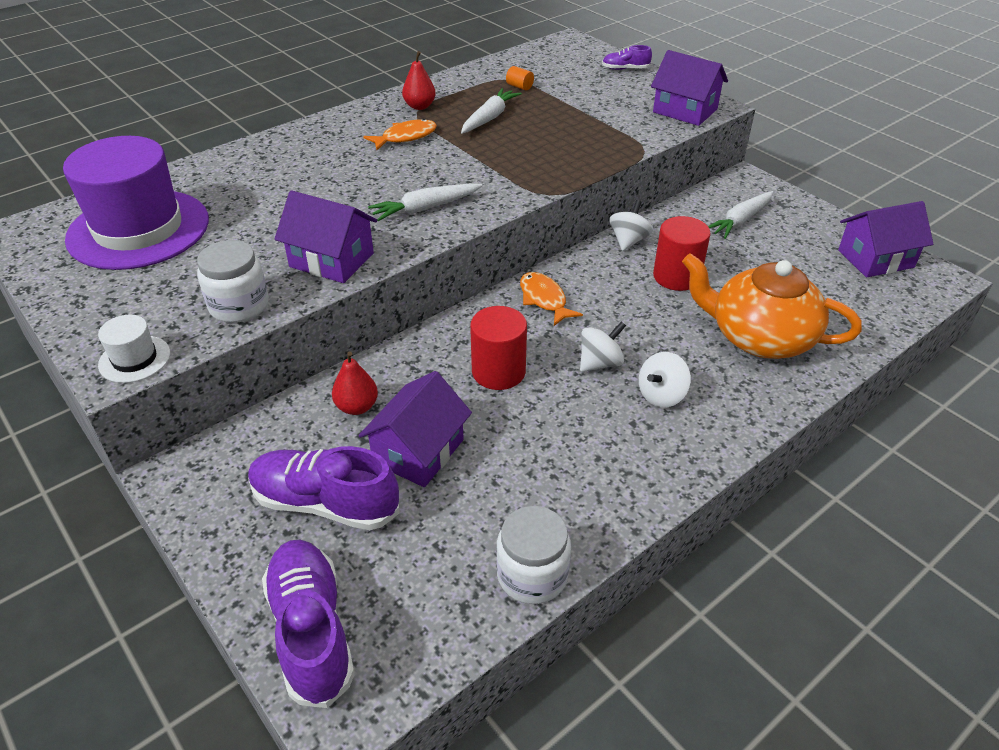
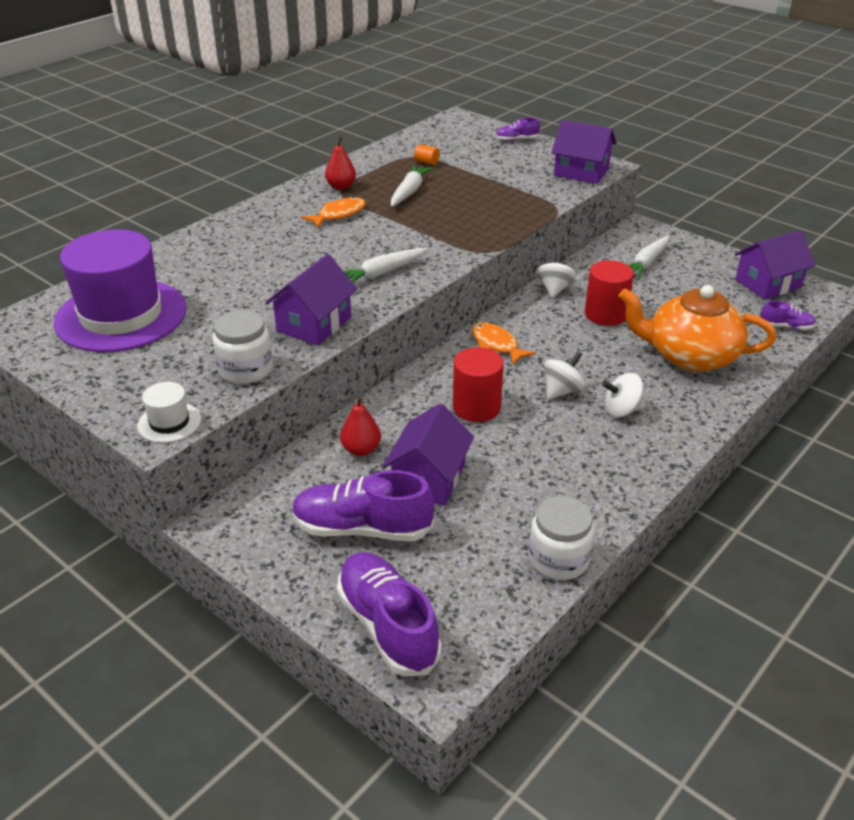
camera: 10 degrees left, 5 degrees down
(331, 260) = (314, 324): purple house -> purple house turned 75 degrees counterclockwise
(661, 395) = (622, 410): white spinning top -> white spinning top turned 45 degrees clockwise
(883, 313) = (786, 326): none -> purple shoe

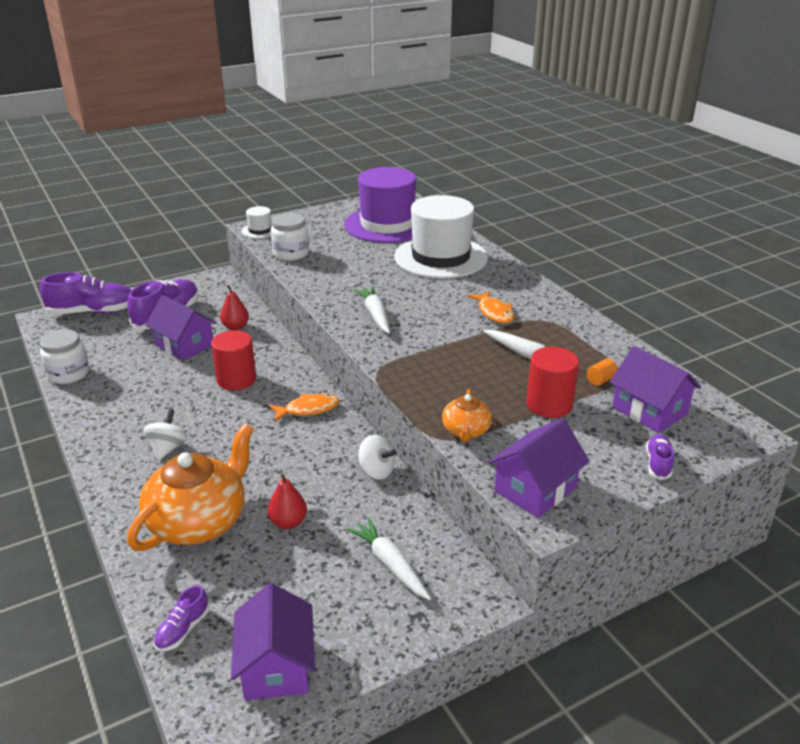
camera: 110 degrees right, 5 degrees down
(217, 261) = (441, 257): none -> white hat
(314, 324) = (324, 280): purple house -> purple house (649, 410)
(341, 187) = (554, 322): red pear -> red pear (288, 522)
(539, 201) = (466, 431): none -> orange teapot
(562, 391) = (219, 425): white spinning top -> none
(605, 314) = (308, 490): red cylinder -> red cylinder (549, 404)

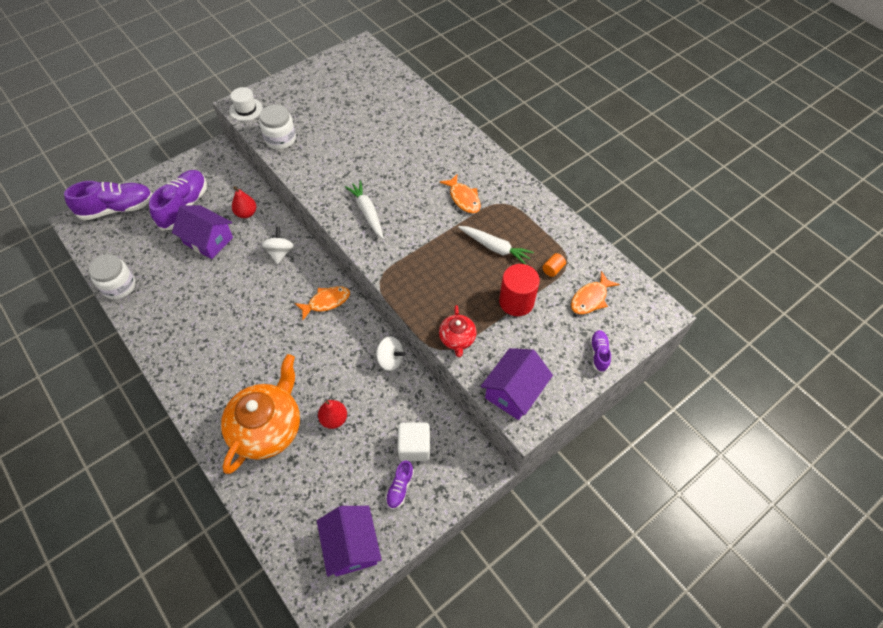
camera: 10 degrees left, 25 degrees up
(168, 448) = (224, 358): white spinning top -> white spinning top (280, 253)
(183, 630) = (280, 526): purple shoe -> purple shoe (400, 488)
(236, 380) = (261, 276): red cylinder -> none
(387, 225) = (358, 89): purple hat -> none
(390, 564) = (414, 447): white carrot -> white cube
(441, 257) = (410, 131): white hat -> none
(466, 431) = (457, 339): orange teapot -> red teapot
(649, 410) = (590, 298): purple house -> orange fish

